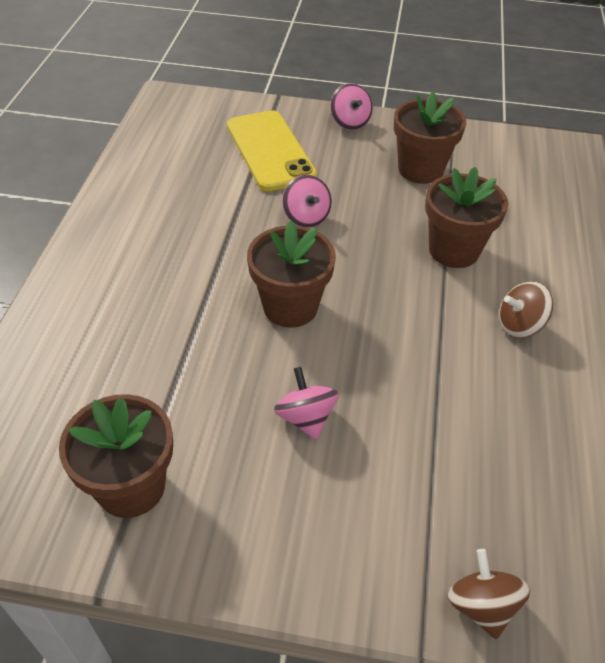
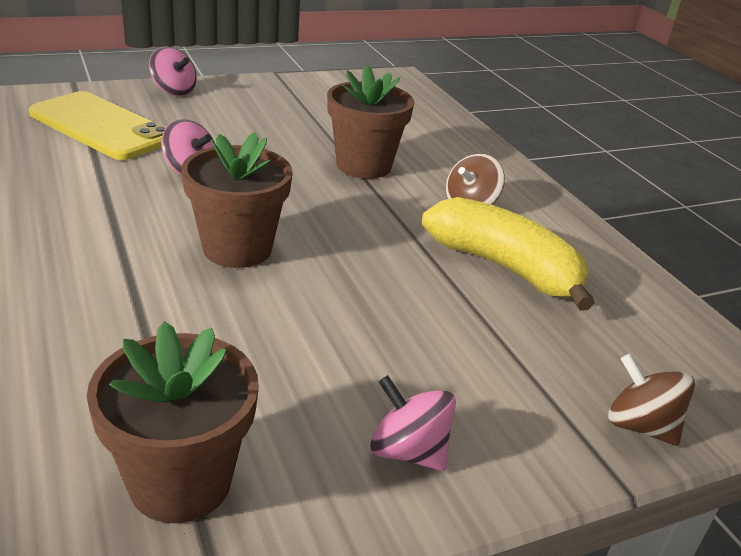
camera: 35 degrees left, 15 degrees down
(305, 417) = (338, 337): pink spinning top -> pink spinning top (408, 451)
(420, 169) = (278, 114): brown flower pot -> none
(495, 404) = (505, 268): none -> yellow banana

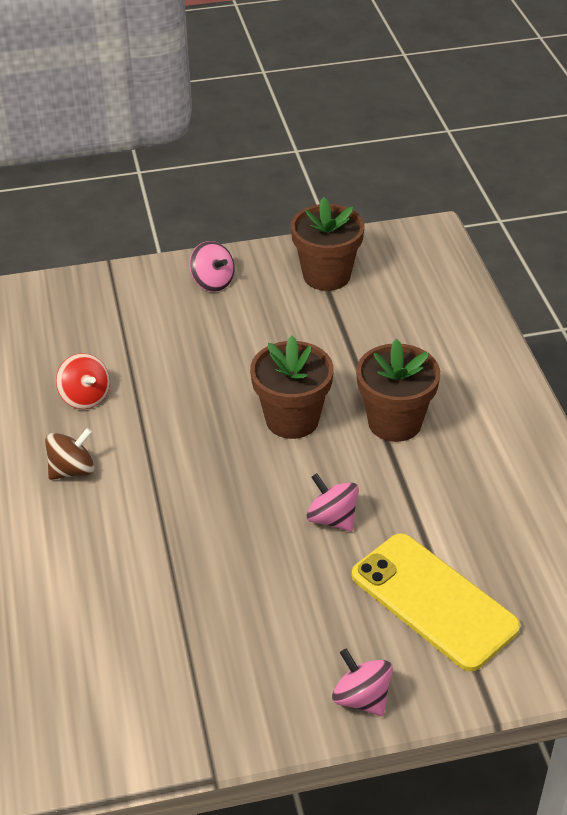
camera: 165 degrees left, 10 degrees up
(363, 165) = (155, 531): brown flower pot -> brown flower pot (394, 422)
(505, 268) = (85, 397): yellow banana -> red spinning top
(640, 426) = (77, 287): brown spinning top -> none

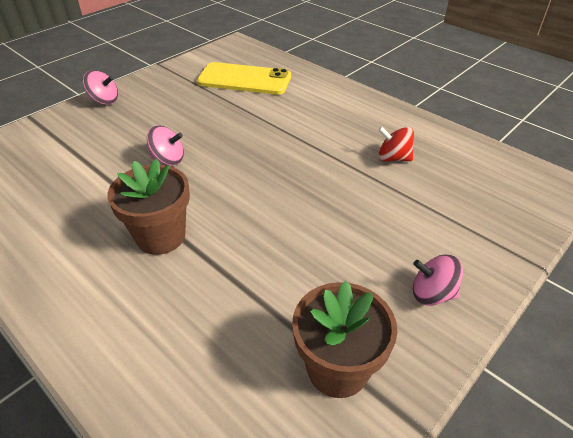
camera: 145 degrees right, 0 degrees up
(72, 470) = (345, 123): brown spinning top -> none
(292, 419) = (242, 204): brown flower pot -> none
(434, 601) = (80, 146): yellow phone -> yellow phone (244, 79)

